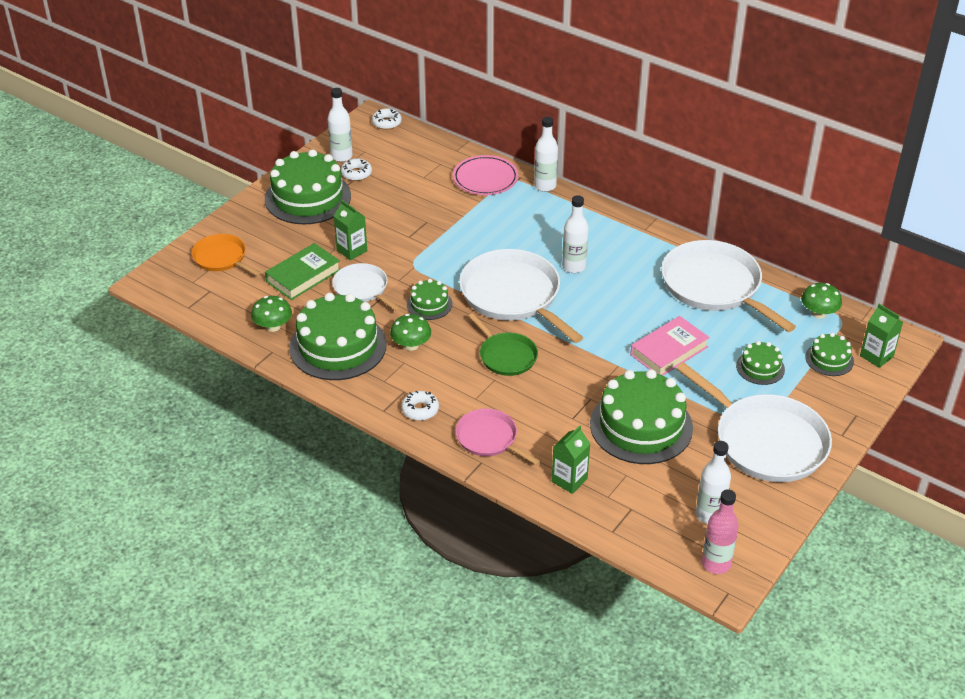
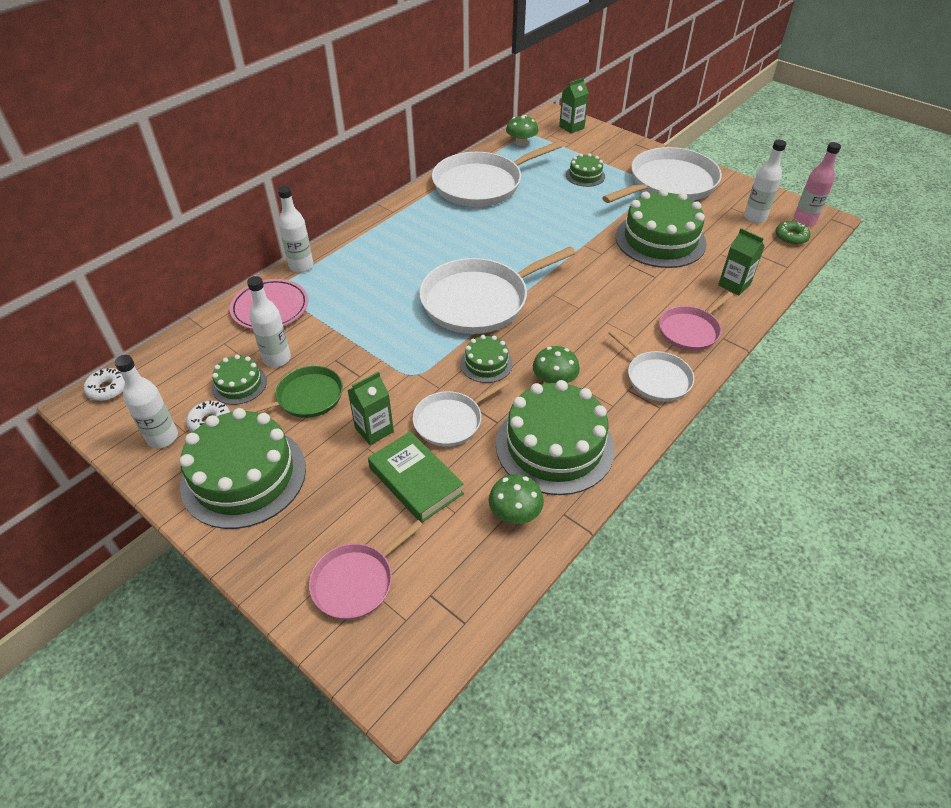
camera: 85 degrees left, 5 degrees up
(222, 258) = (356, 581): orange pan -> pink pan
(420, 410) = (656, 378): white donut -> white pan
(506, 356) = (571, 312): green pan -> green pan (306, 397)
(574, 266) = (440, 258): white bottle -> white bottle (277, 359)
(669, 351) = (565, 216): pink book -> none
(674, 544) = (791, 237): none -> green donut
(829, 359) = (575, 145): green cake -> green cake (239, 384)

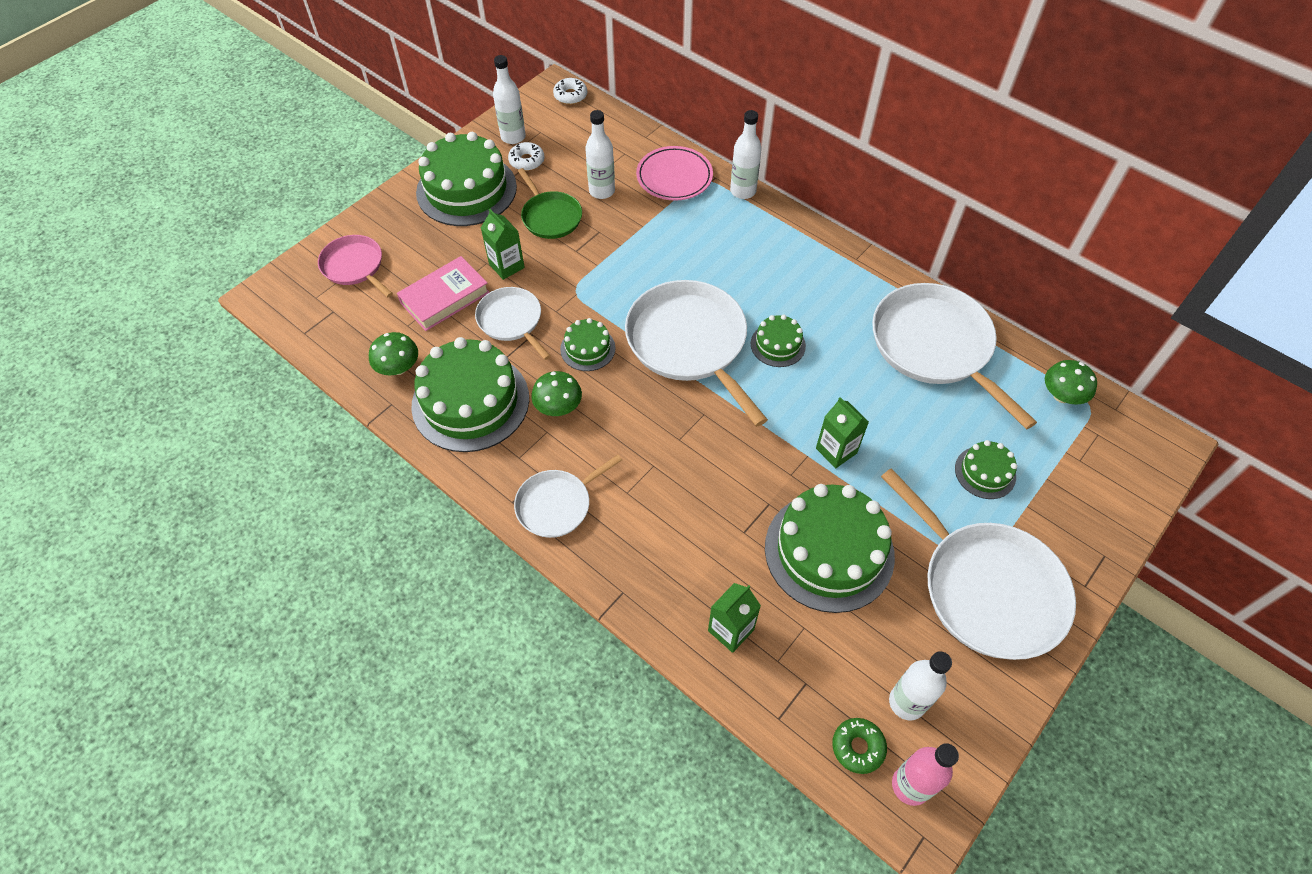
camera: 90 degrees right, 10 degrees up
(239, 384) = (570, 171): green cake -> green cake (778, 344)
(415, 481) = (445, 297): green book -> pink book
(571, 127) = (1133, 466): green carton -> green carton (836, 450)
(690, 330) = (636, 556): pink pan -> none

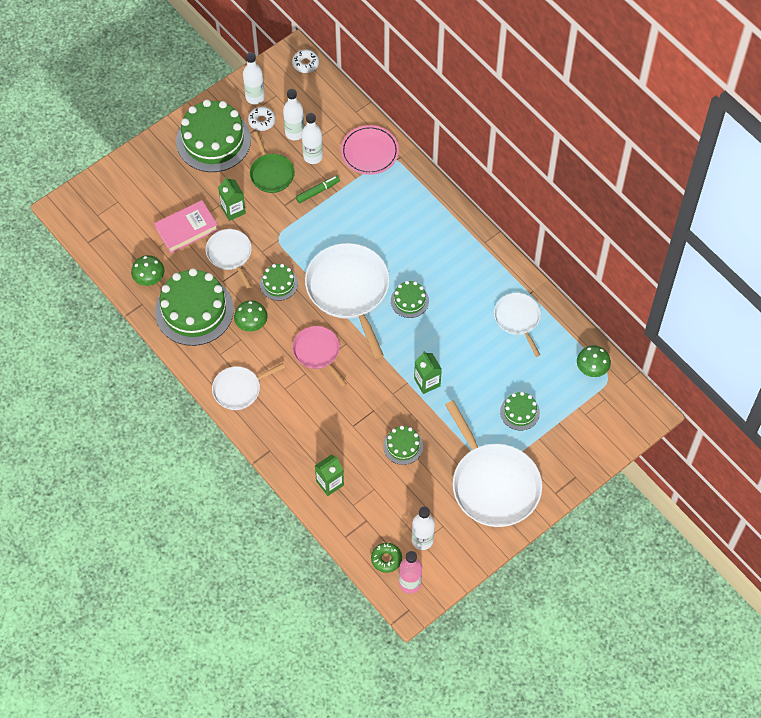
camera: 10 degrees right, 5 degrees up
(354, 266) = (126, 194): pink pan -> pink pan (318, 352)
(617, 229) = (318, 191): none -> green marker
(743, 191) = (418, 172): white bottle -> white bottle (294, 133)
(829, 551) = (403, 446): green cake -> green cake, size x0.49
(934, 346) = (518, 319): white pan -> white pan, size x0.55

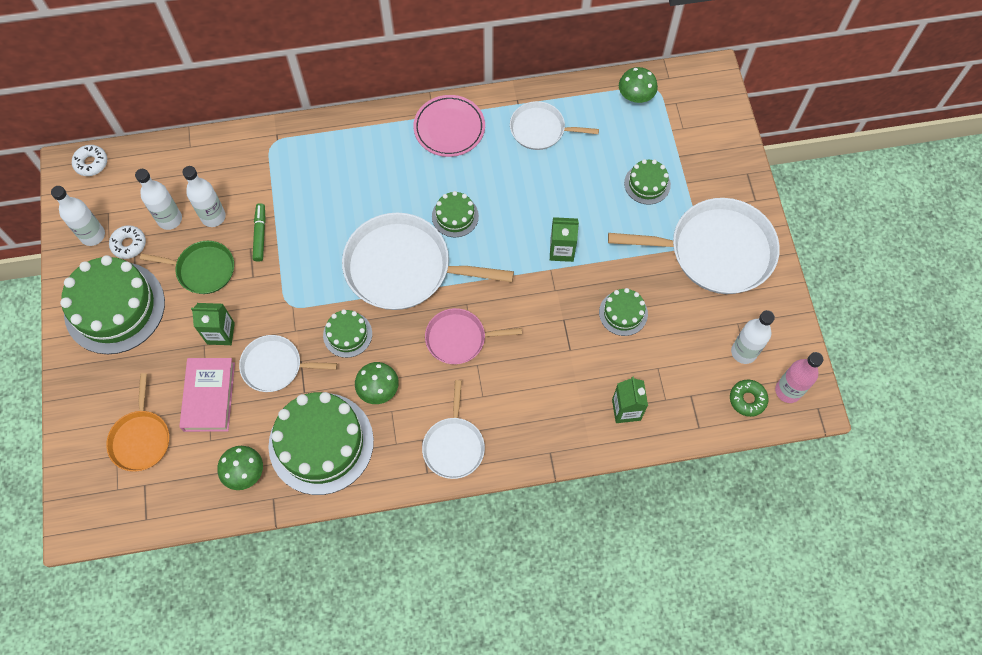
camera: 60 degrees left, 5 degrees up
(136, 208) = (141, 439): none -> orange pan
(369, 152) = (249, 159): pink plate -> pink plate (449, 128)

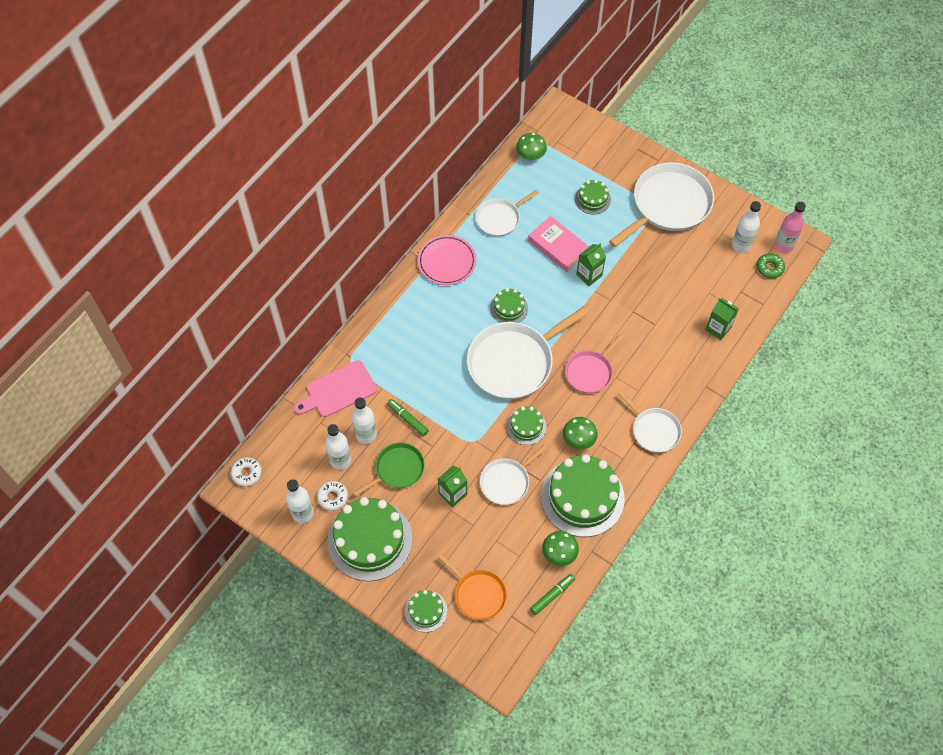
camera: 45 degrees left, 5 degrees down
(196, 502) = (552, 595): none -> green marker
(209, 396) = (489, 534): pink book -> pink book (558, 246)
(235, 159) = (338, 390): none -> pink cutting board
(623, 313) = (659, 280): green cake -> green cake (426, 611)

